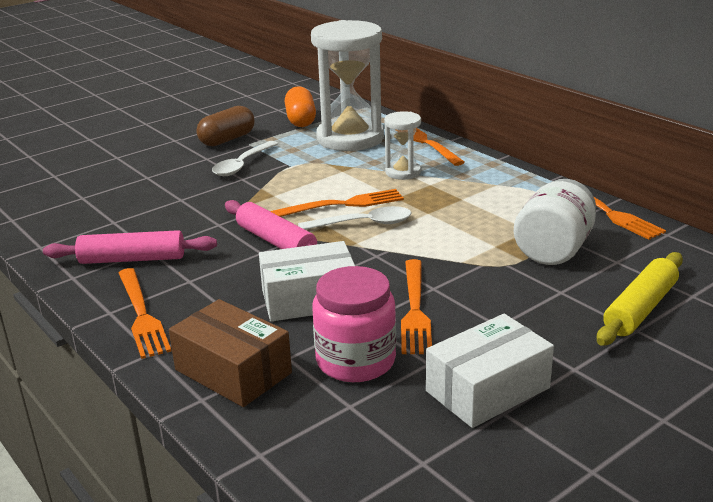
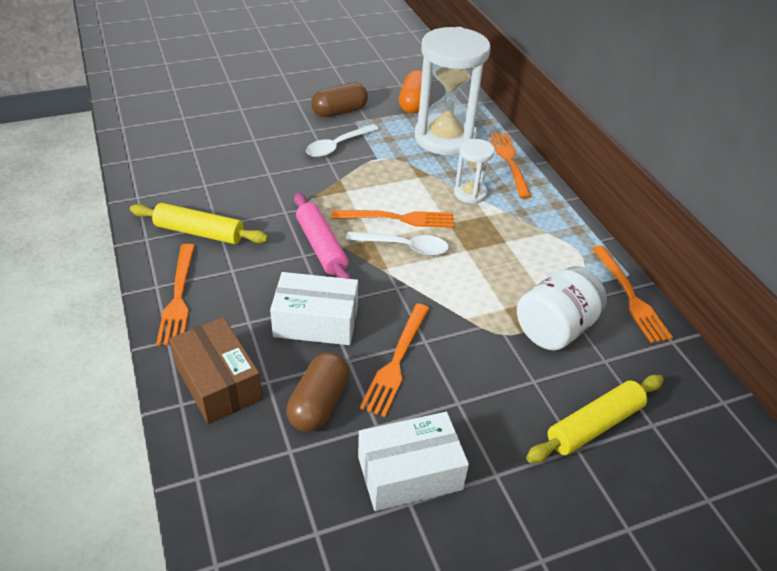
camera: 15 degrees right, 15 degrees up
(132, 259) = (199, 232): pink rolling pin -> yellow rolling pin
(355, 361) = (319, 403): pink jar -> brown capsule

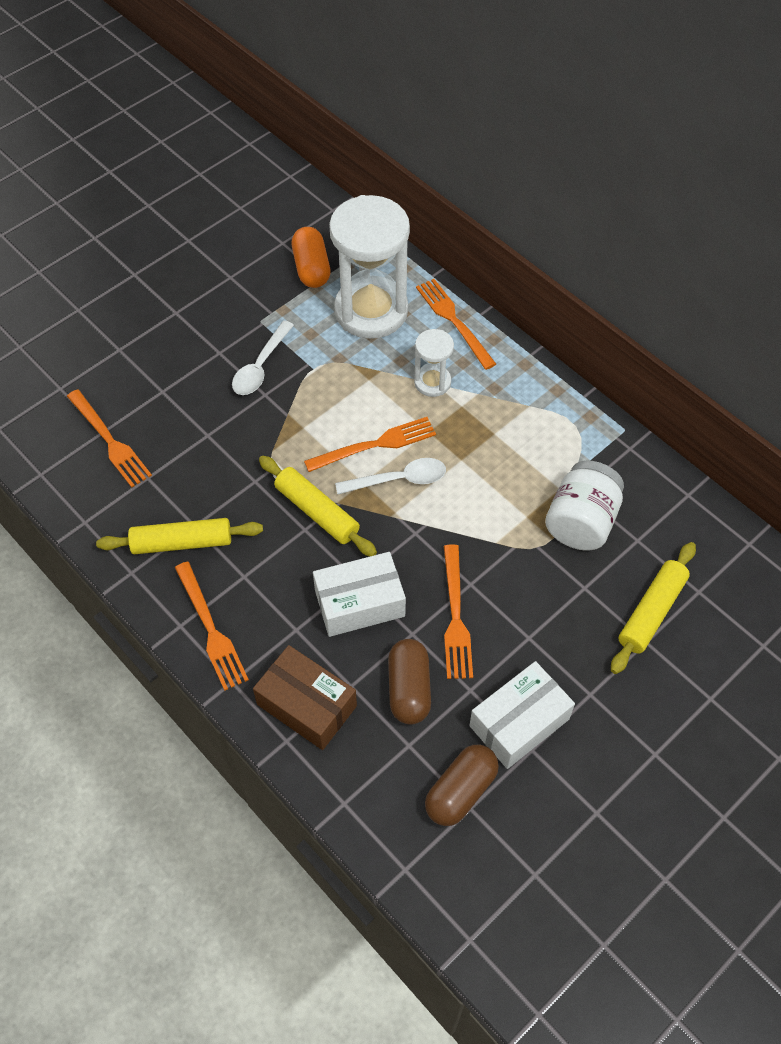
camera: 20 degrees left, 15 degrees up
(321, 247) = (317, 512): pink rolling pin -> yellow rolling pin
(339, 112) = (235, 312): brown capsule -> brown capsule (460, 791)
(630, 297) = (635, 457): orange fork -> orange fork (110, 441)

